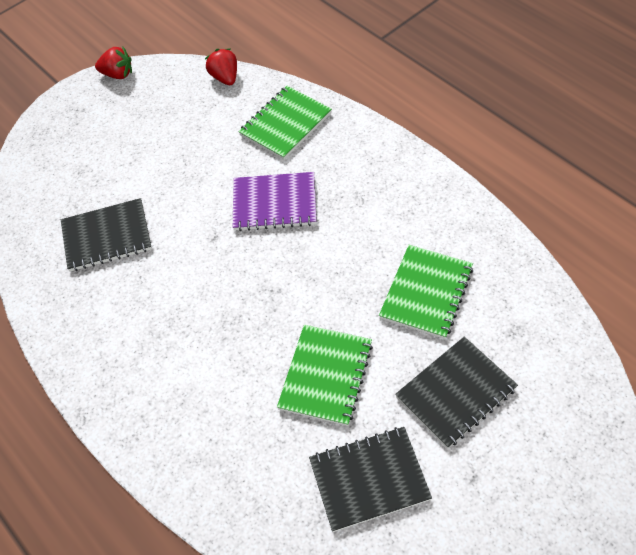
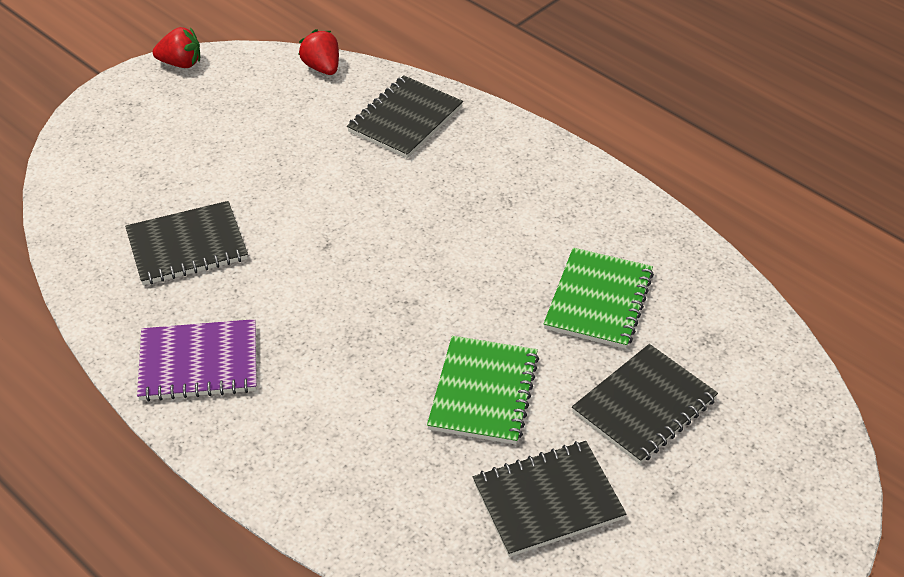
camera: 10 degrees left, 10 degrees down
(274, 203) = (400, 207): purple notebook -> purple notebook (199, 363)
(285, 124) = (405, 119): green notebook -> black notebook

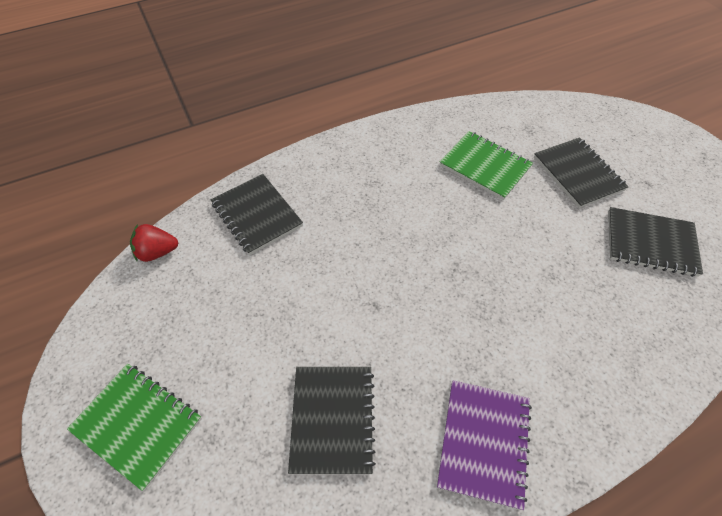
camera: 70 degrees left, 10 degrees up
(181, 63) = (68, 366): red strawberry -> none
(483, 392) = (553, 249): green notebook -> green notebook (138, 424)
(547, 500) = (650, 243): black notebook -> black notebook turned 75 degrees counterclockwise

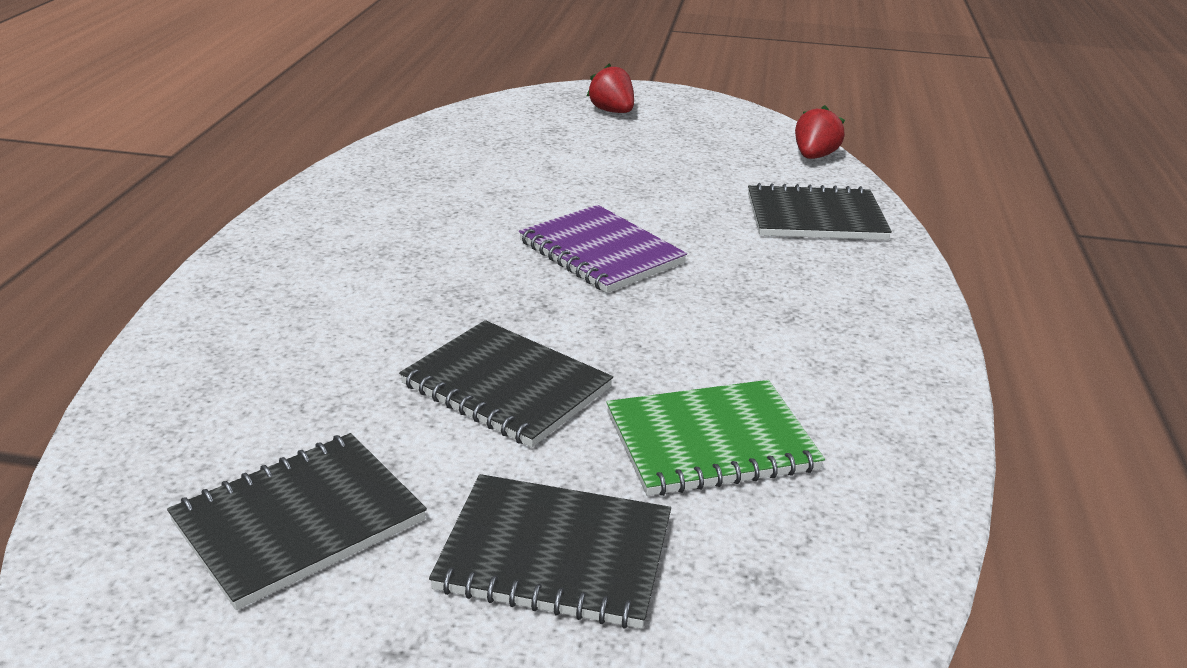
camera: 125 degrees right, 25 degrees down
(138, 424) = (612, 111): green notebook -> red strawberry
(333, 419) = (486, 173): black notebook -> black notebook (506, 386)
(484, 442) = (338, 225): purple notebook -> purple notebook (600, 252)

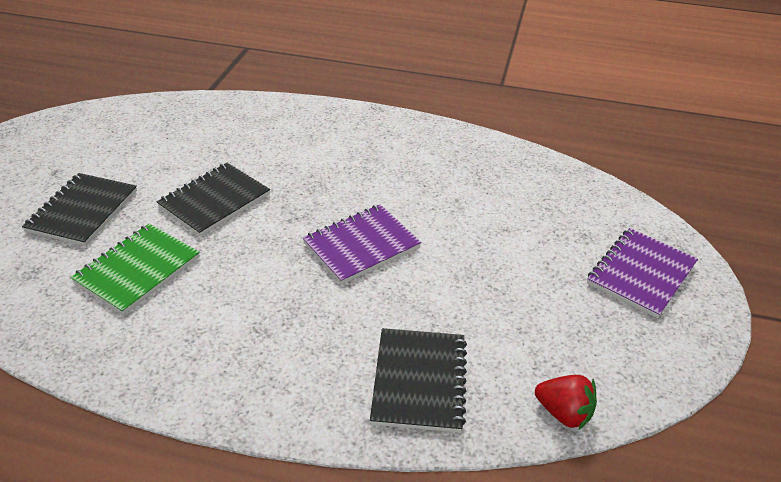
camera: 95 degrees right, 10 degrees up
(299, 521) = (139, 147): black notebook -> none
(612, 111) = (641, 274): red strawberry -> purple notebook
(711, 442) = (138, 270): green notebook -> green notebook turned 45 degrees clockwise

